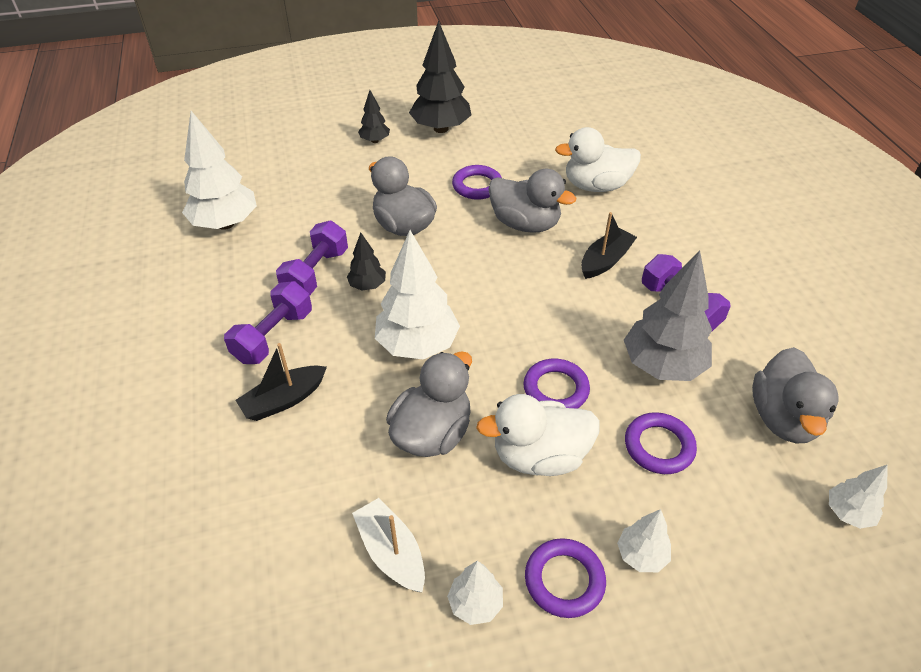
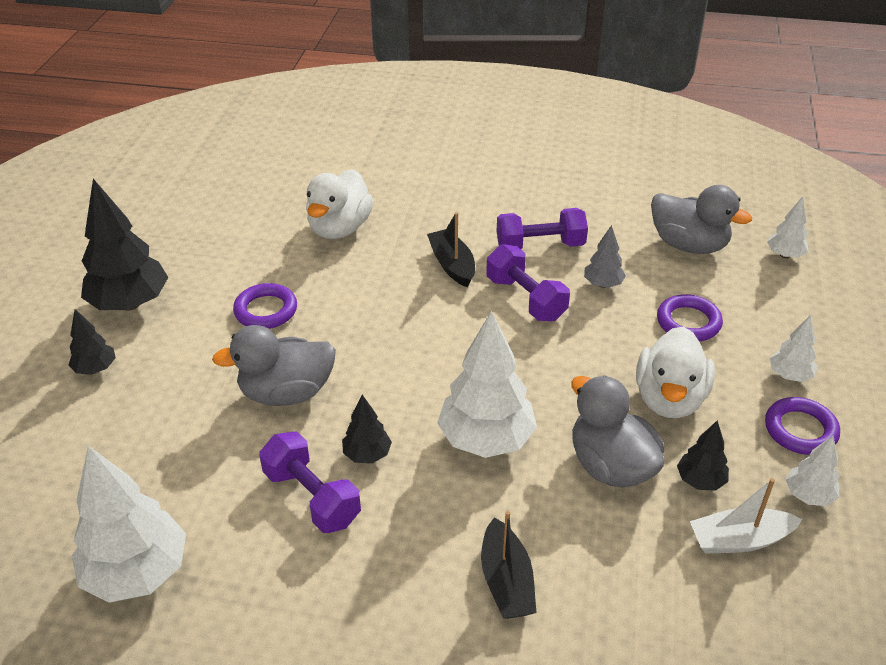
camera: 65 degrees left, 5 degrees down
(273, 336) = (397, 567): purple dumbbell -> purple dumbbell (526, 298)
(448, 505) = (700, 481): none -> black tree
(525, 224) = (358, 297): grey duck -> none
(555, 389) = (597, 360): purple ring -> none
(662, 365) = (603, 284): grey tree -> grey tree, size x0.50

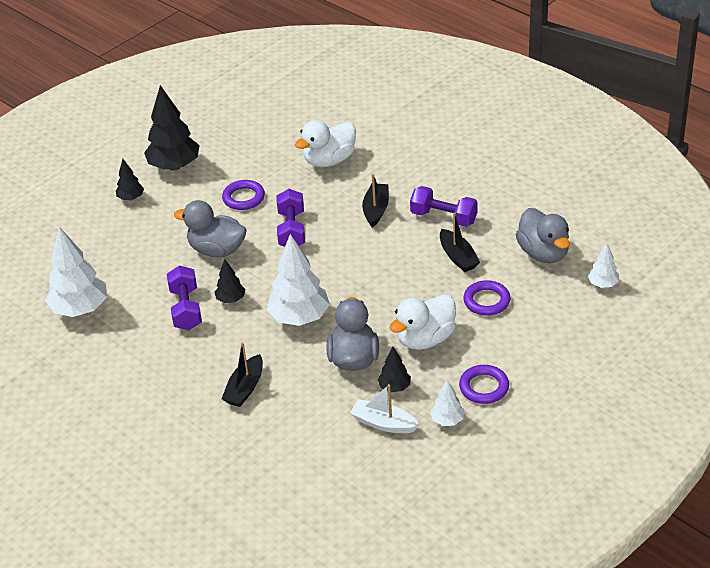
camera: 35 degrees right, 0 degrees up
(526, 298) = (400, 248): purple dumbbell -> purple dumbbell (292, 230)
(603, 284) = (458, 257): grey tree -> black boat
(789, 375) = (514, 356): white tree -> none

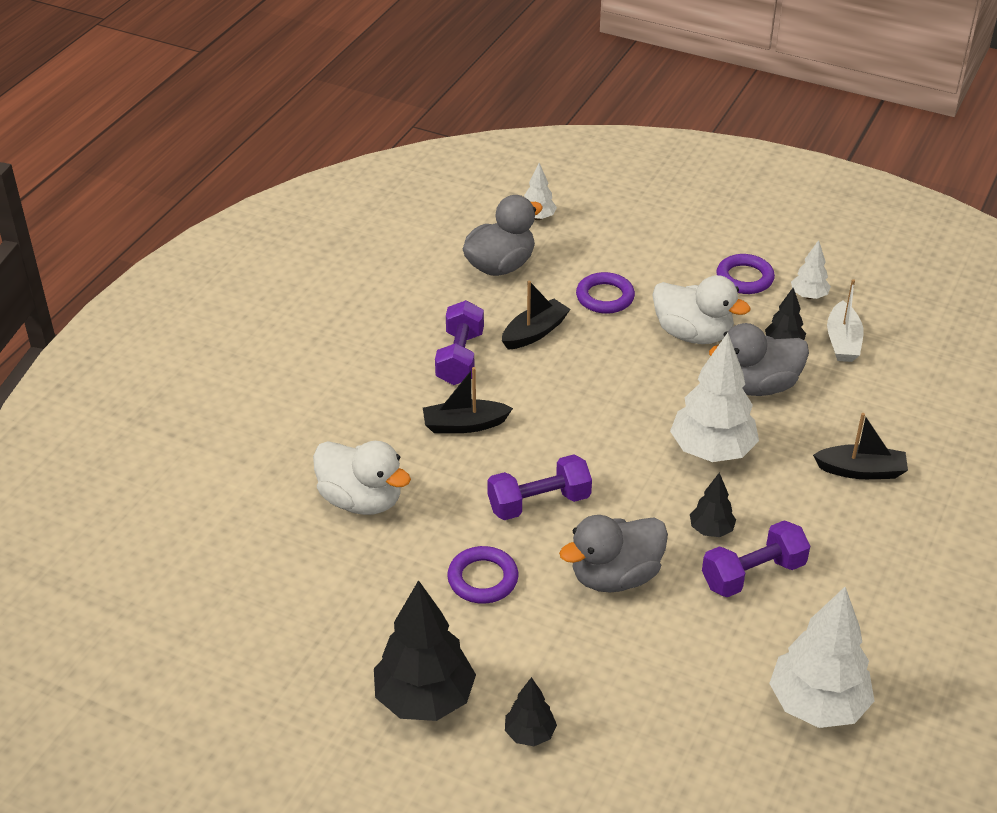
camera: 110 degrees left, 0 degrees up
(217, 250) = (615, 576): grey duck -> grey duck turned 60 degrees clockwise

